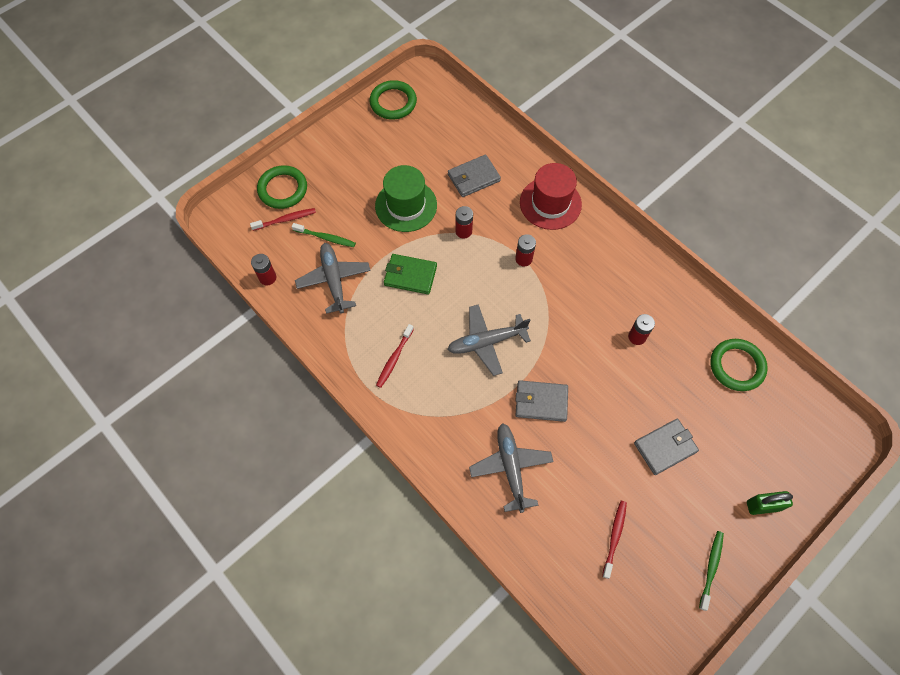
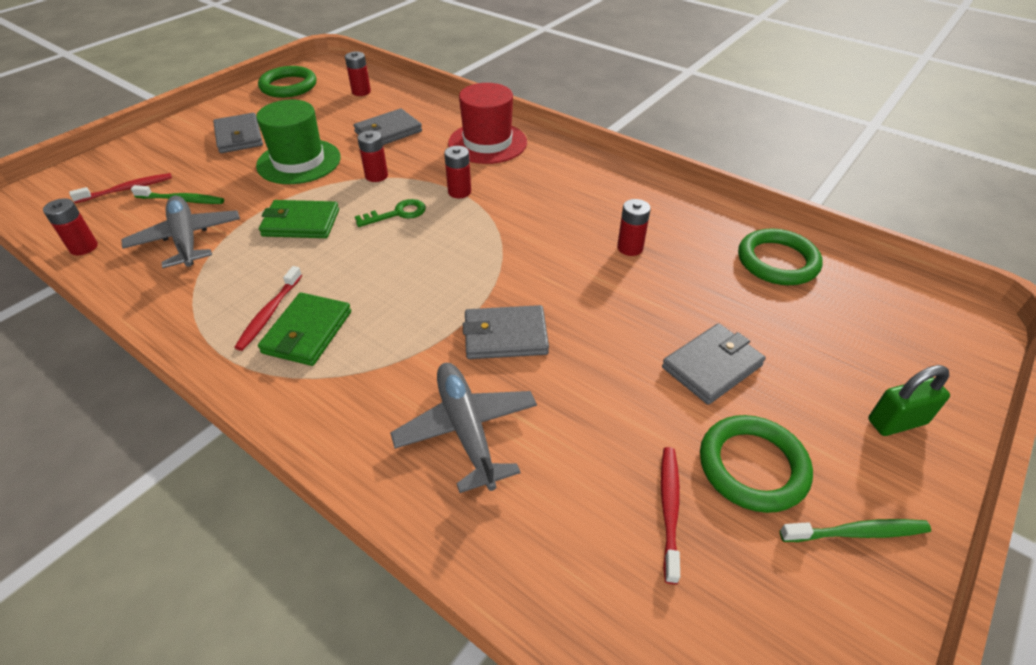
camera: 10 degrees left, 20 degrees down
(283, 189) = (130, 163): green ring -> green ring (752, 466)
(359, 167) = (239, 136): none -> grey wallet
(418, 378) = (307, 332): none -> green wallet
(453, 119) = (361, 92): none -> red battery
(477, 276) = (397, 214): none -> green key
(486, 342) = (414, 278): grey plane -> none
(711, 568) = (856, 532): green toothbrush -> green toothbrush turned 75 degrees clockwise

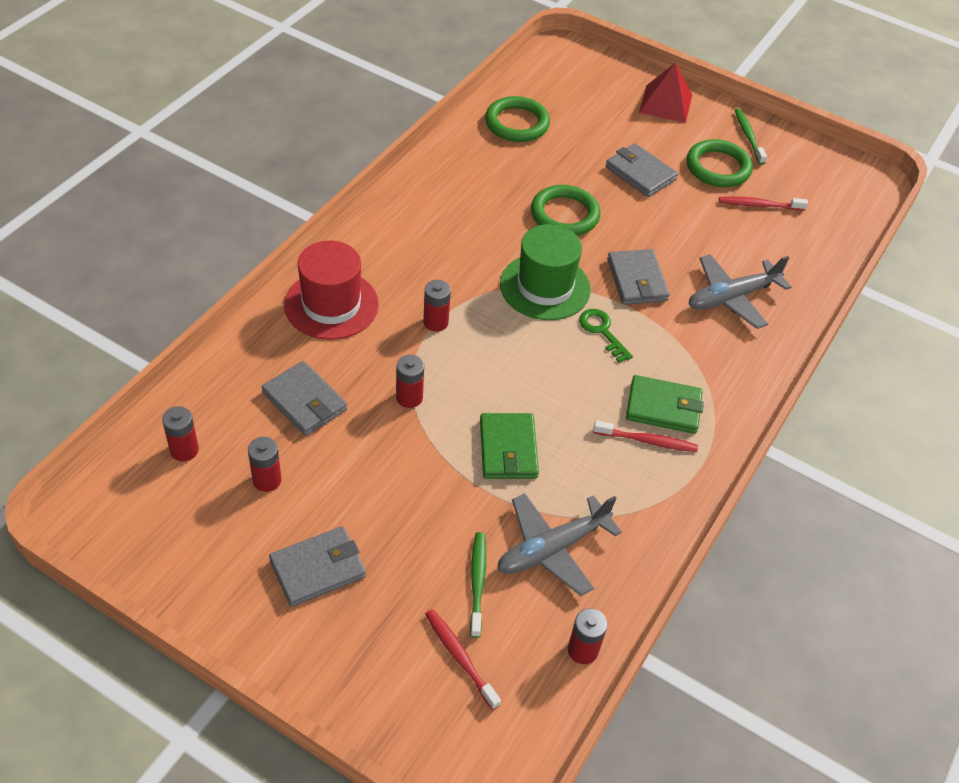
camera: 100 degrees left, 5 degrees up
(288, 86) = (156, 549): green ring -> green ring (564, 215)
(299, 161) = (381, 481): green hat -> green hat (545, 287)
(397, 214) = (481, 369): green key -> green key (602, 332)
(630, 248) = (512, 203): red battery -> red battery (267, 480)
(897, 422) = (665, 103): green padlock -> red pyramid

